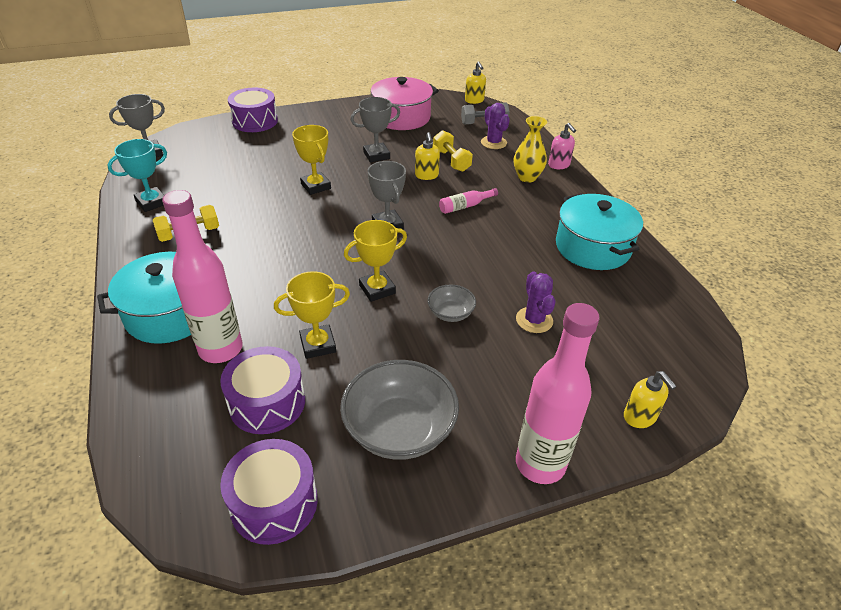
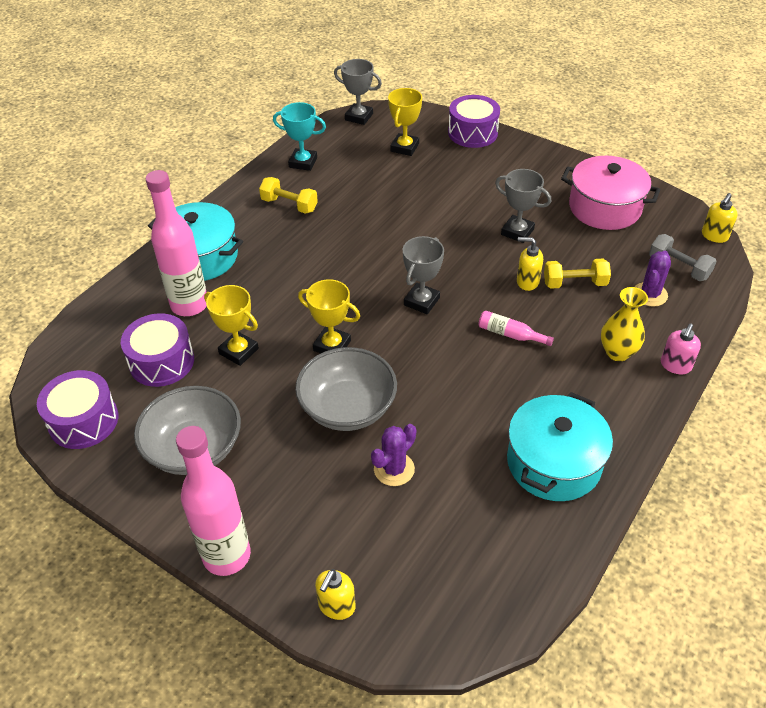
camera: 55 degrees right, 5 degrees up
(316, 186) = (425, 227): yellow trophy -> yellow trophy (404, 147)
(426, 175) = (527, 281): yellow soap dispenser -> yellow soap dispenser turned 60 degrees clockwise
(450, 313) = (347, 408): grey bowl -> grey bowl, size x1.97
(451, 160) = (574, 283): yellow dumbbell -> yellow dumbbell turned 60 degrees clockwise

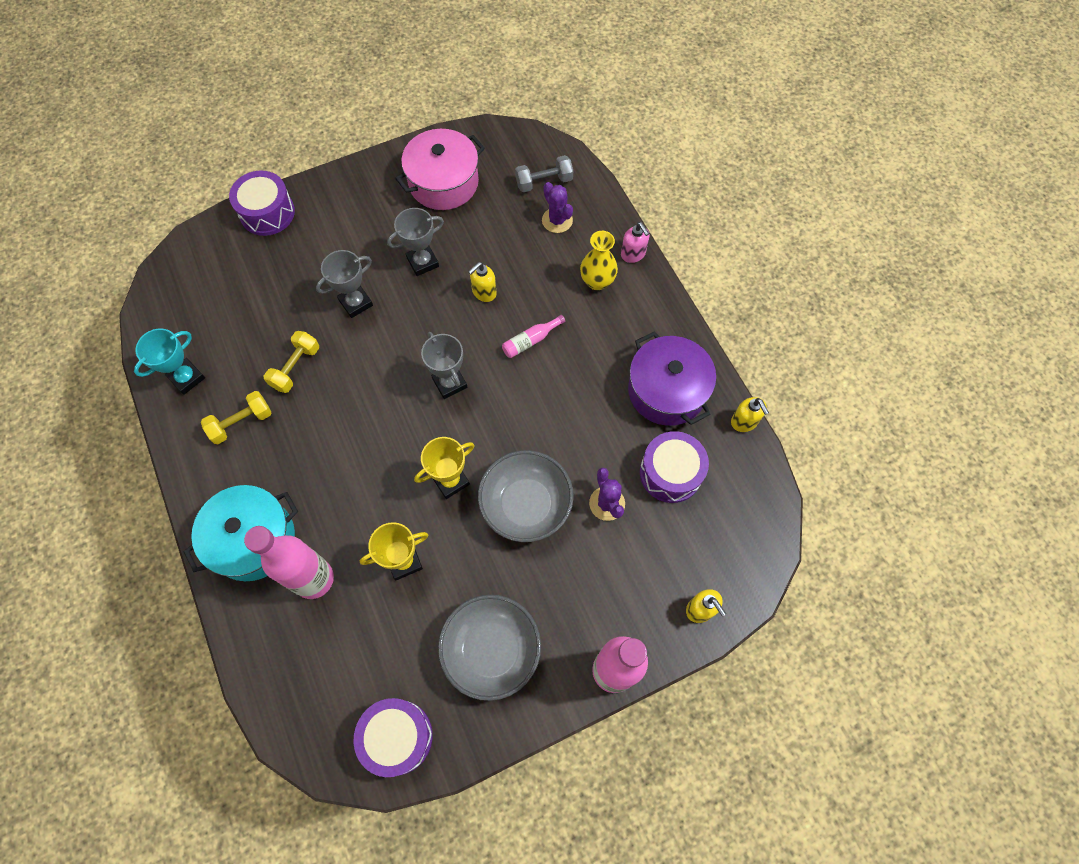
camera: 60 degrees left, 20 degrees up
(162, 361) = (370, 636): purple drum -> purple drum (670, 473)
(359, 117) = (158, 290): grey trophy -> grey trophy (356, 303)
(404, 147) = (240, 279): yellow trophy -> none
(553, 462) = (666, 390): turquoise pot -> purple pot
(574, 283) = (510, 261): yellow dumbbell -> yellow dumbbell (295, 367)
(714, 236) = (530, 135): yellow soap dispenser -> yellow soap dispenser (744, 422)

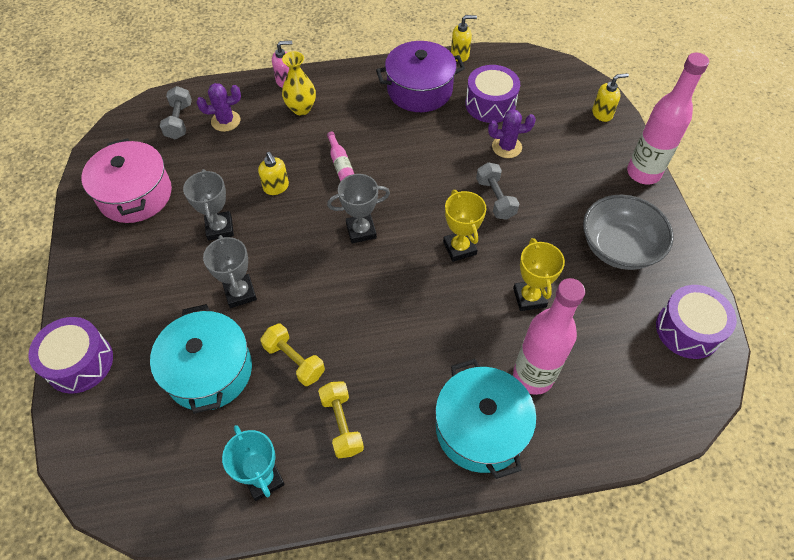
camera: 75 degrees left, 10 degrees down
(275, 306) = (209, 371): none -> turquoise pot
(526, 504) = (495, 199): grey bowl -> grey dumbbell

